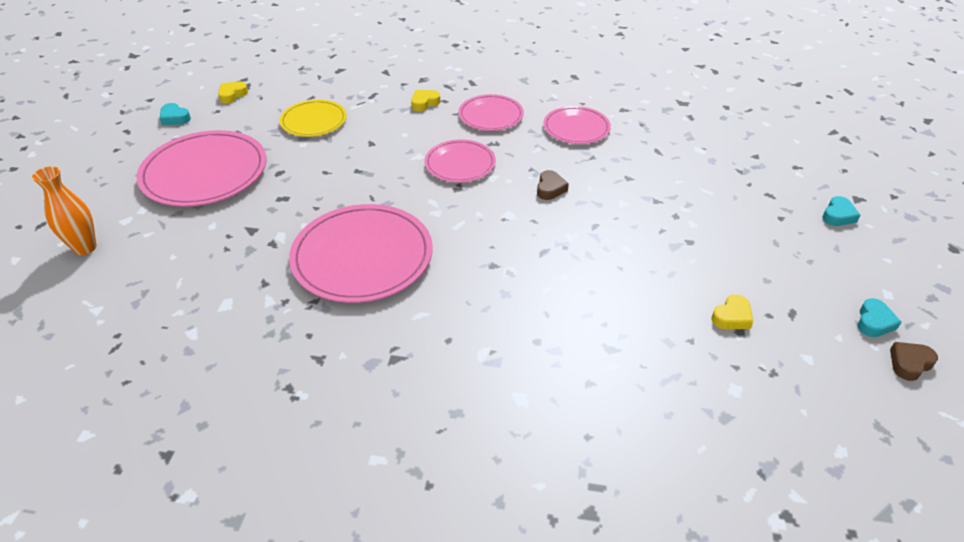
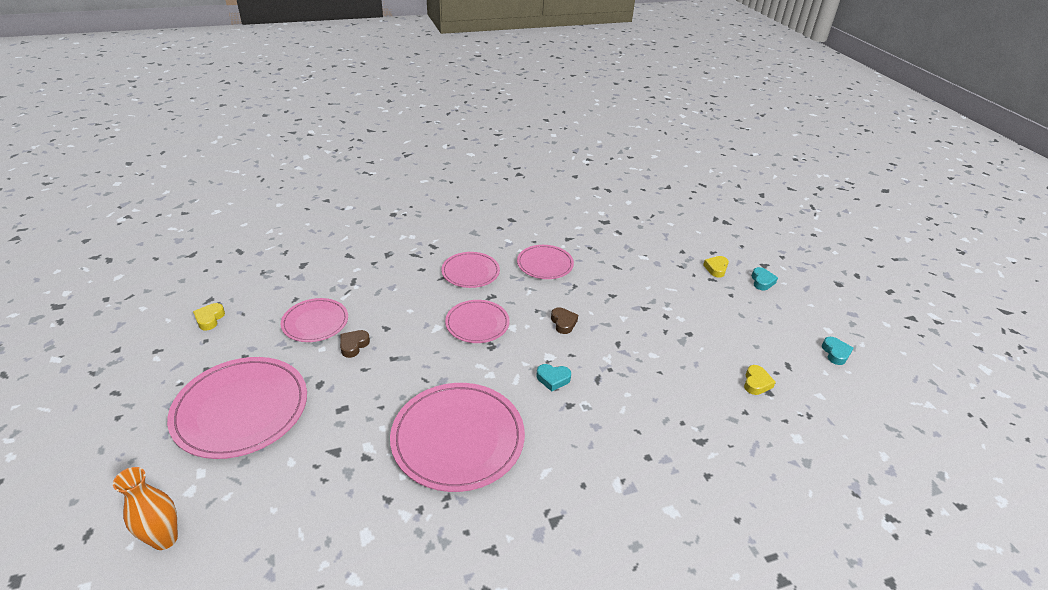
camera: 30 degrees left, 5 degrees down
(175, 118) = (162, 361): turquoise heart -> turquoise heart (553, 379)
(314, 121) = (315, 322): yellow plate -> pink plate
(424, 103) = (406, 276): yellow heart -> yellow heart (716, 268)
(909, 363) = (873, 375): brown heart -> brown heart (353, 345)

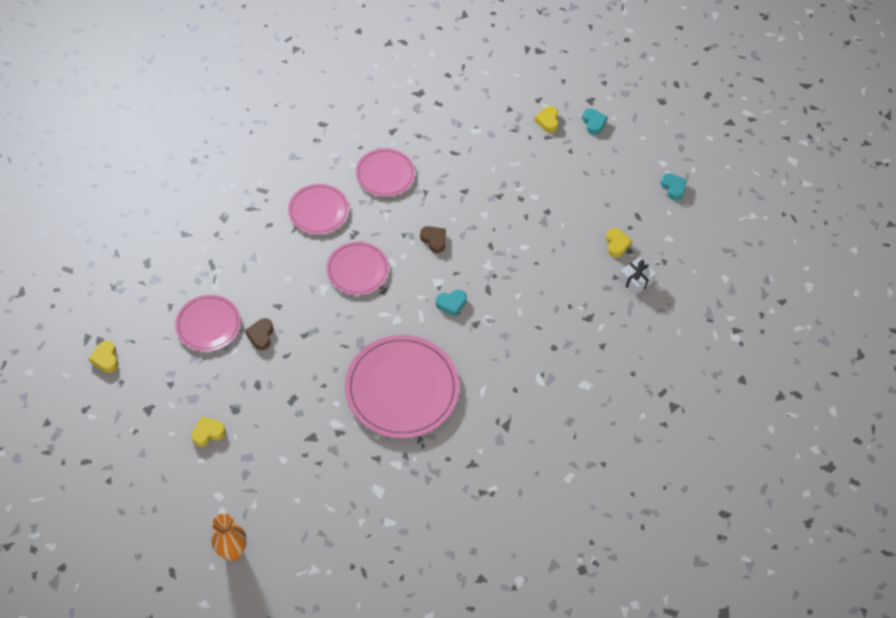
camera: 25 degrees left, 20 degrees up
(241, 409) = (208, 433): pink plate -> yellow heart
(769, 422) = (635, 280): none -> white gift

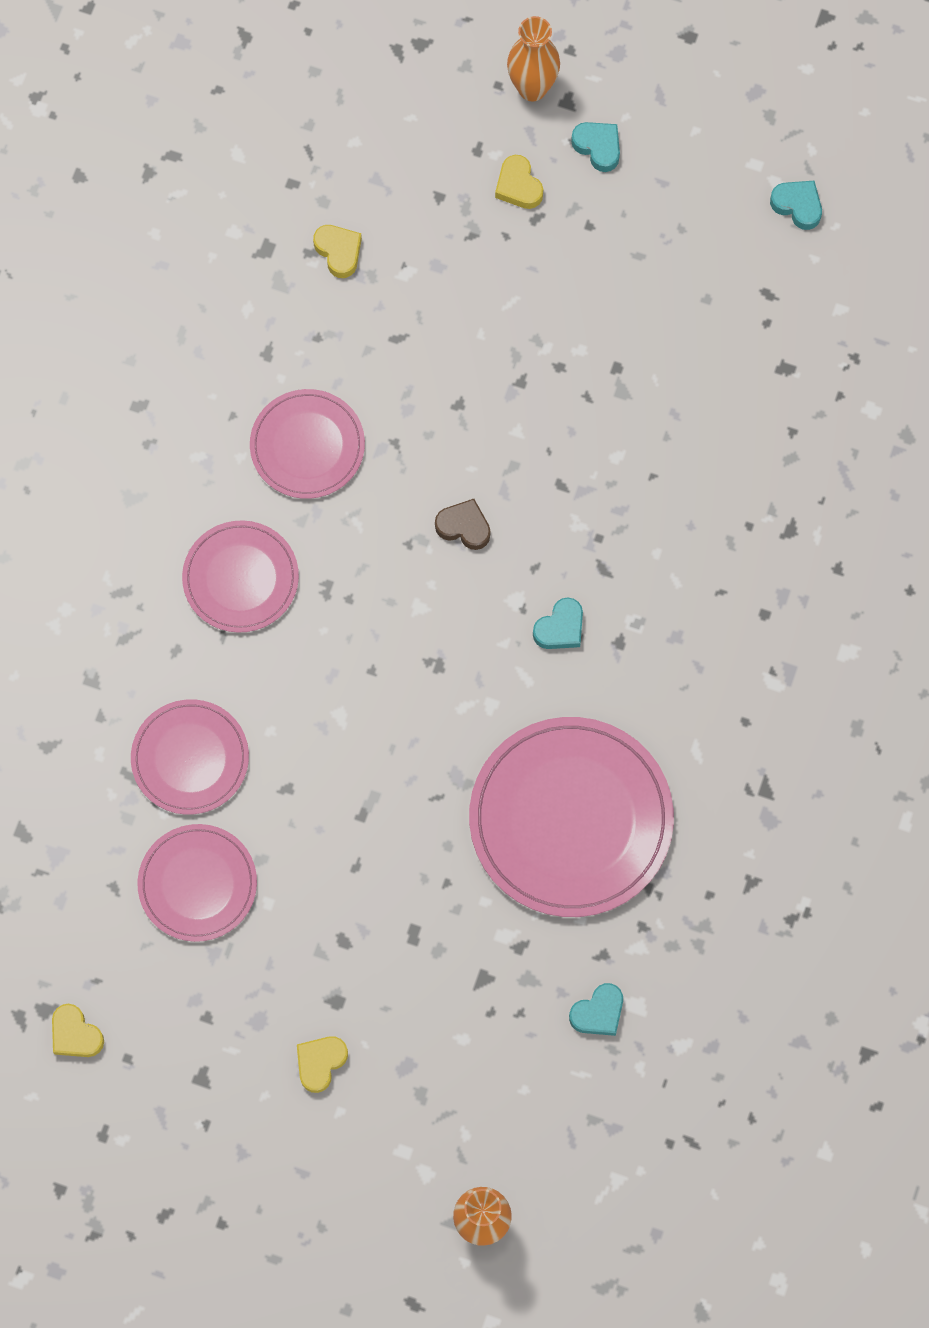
camera: 25 degrees left, 15 degrees up
(261, 335) = (294, 855): brown heart -> none
(357, 270) = (373, 651): pink plate -> pink plate (190, 758)
(357, 484) = (598, 1012): none -> turquoise heart
(578, 88) = (532, 88): none -> orange vase
(616, 244) = (762, 368): yellow heart -> yellow heart (338, 252)
(635, 280) = (827, 419): white gift -> none

